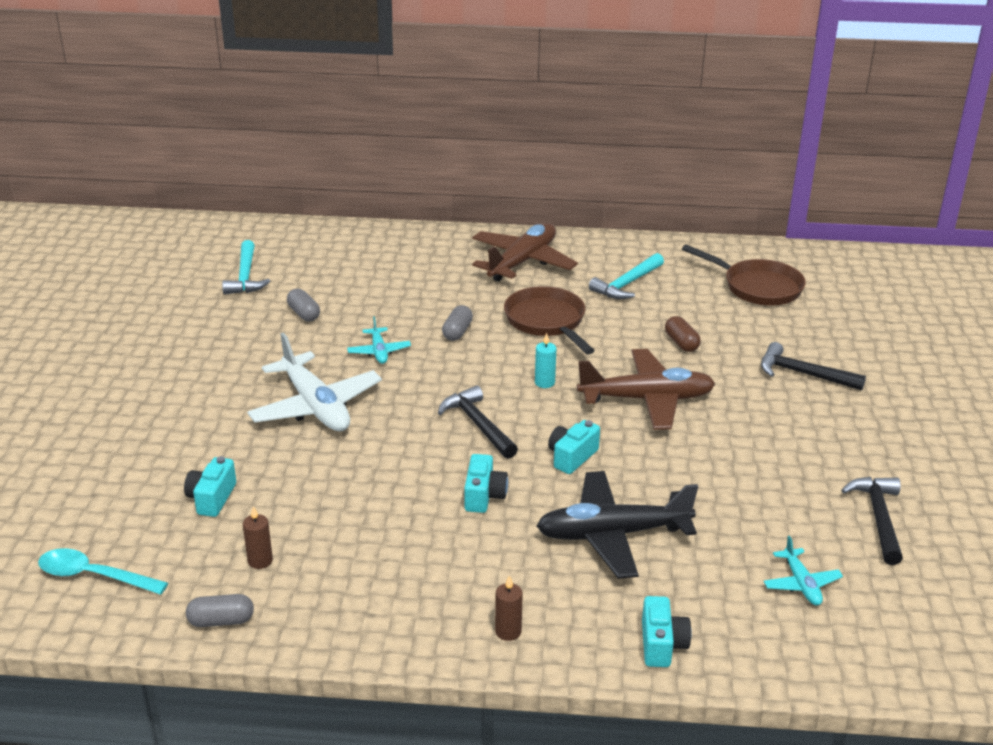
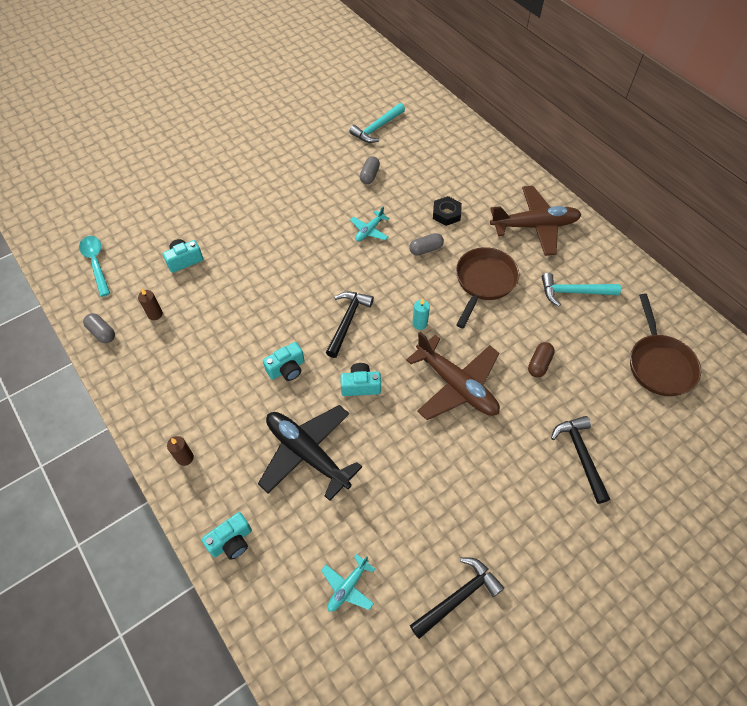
camera: 50 degrees right, 25 degrees up
(315, 406) = (294, 242): white plane -> none
(431, 297) = (446, 214): none -> black nut

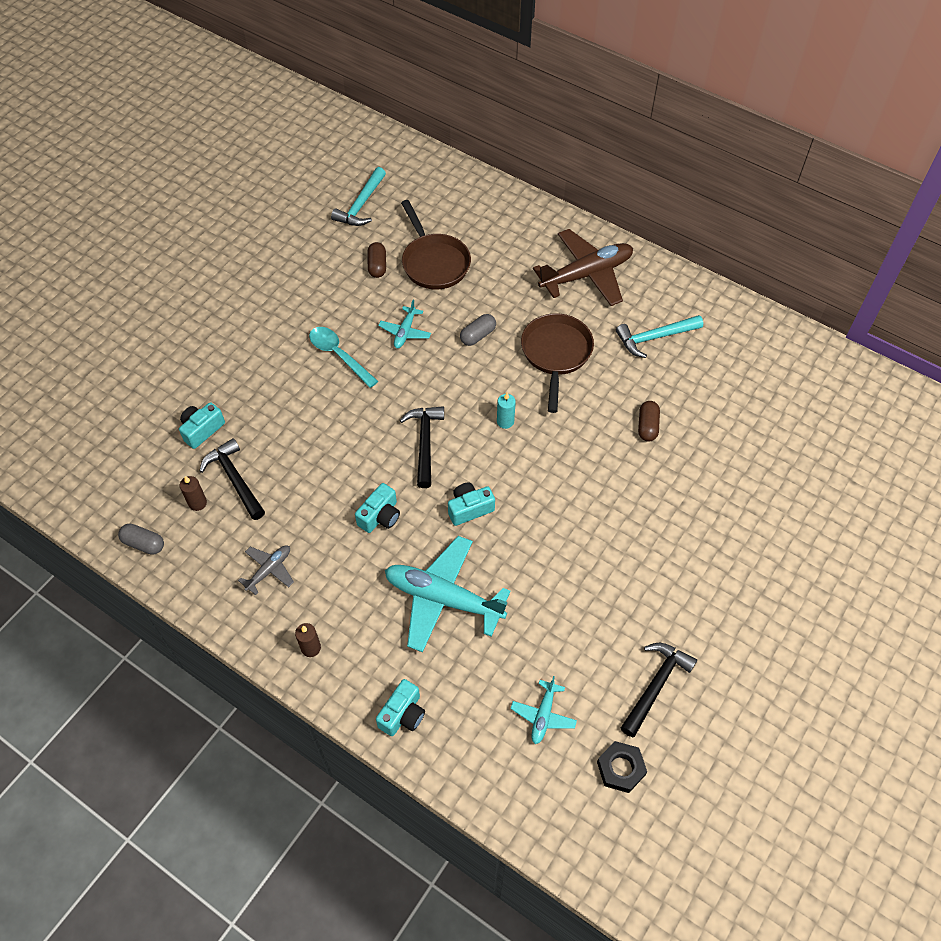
camera: 20 degrees left, 0 degrees up
(96, 263) = (93, 465): turquoise spoon -> turquoise spoon (339, 355)
(182, 384) = (269, 570): none -> grey plane
(307, 453) = (443, 599): black plane -> turquoise plane
(369, 175) = (377, 266): grey capsule -> brown capsule
(446, 214) = (484, 287): black nut -> black nut (621, 768)
(456, 385) = (571, 476): brown plane -> none
(581, 455) = (723, 507): black hammer -> black hammer (235, 479)
(659, 364) = (766, 389): brown pan -> brown pan (434, 262)

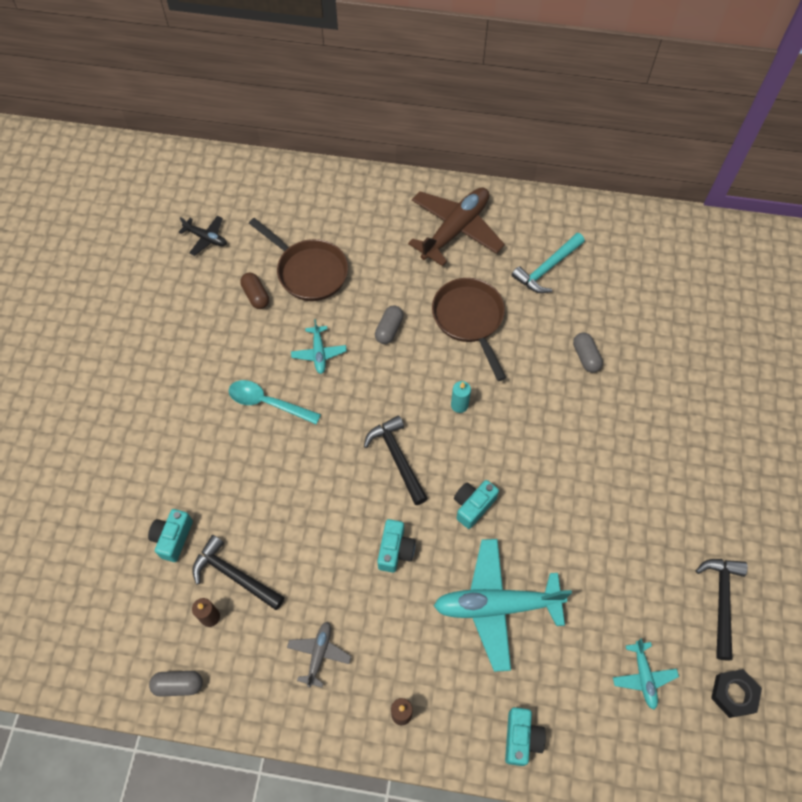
camera: 25 degrees left, 5 degrees up
(361, 205) = (206, 238): turquoise hammer -> black plane
(647, 426) = (585, 357): brown capsule -> grey capsule

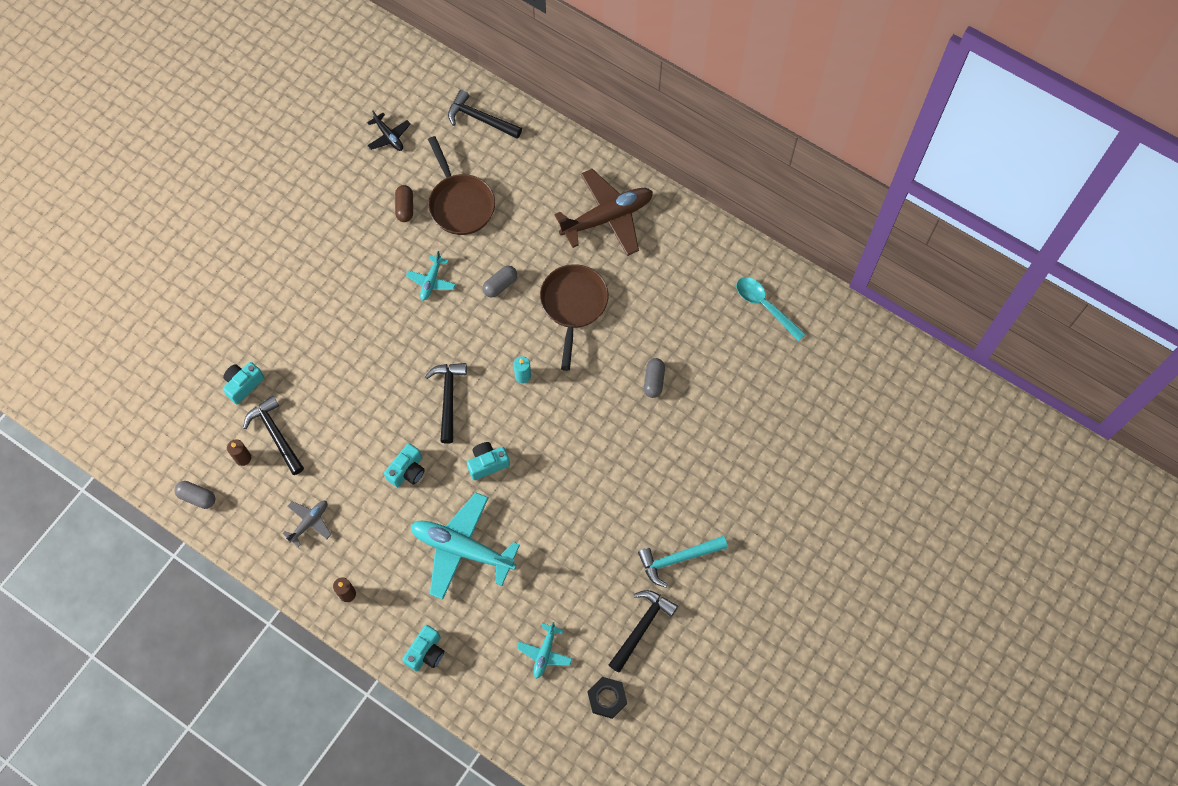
camera: 25 degrees right, 5 degrees up
(268, 403) = (368, 306): turquoise spoon -> turquoise spoon (765, 306)
(287, 190) = (480, 119): none -> black hammer
(547, 268) = (668, 287): turquoise hammer -> turquoise hammer (678, 559)

